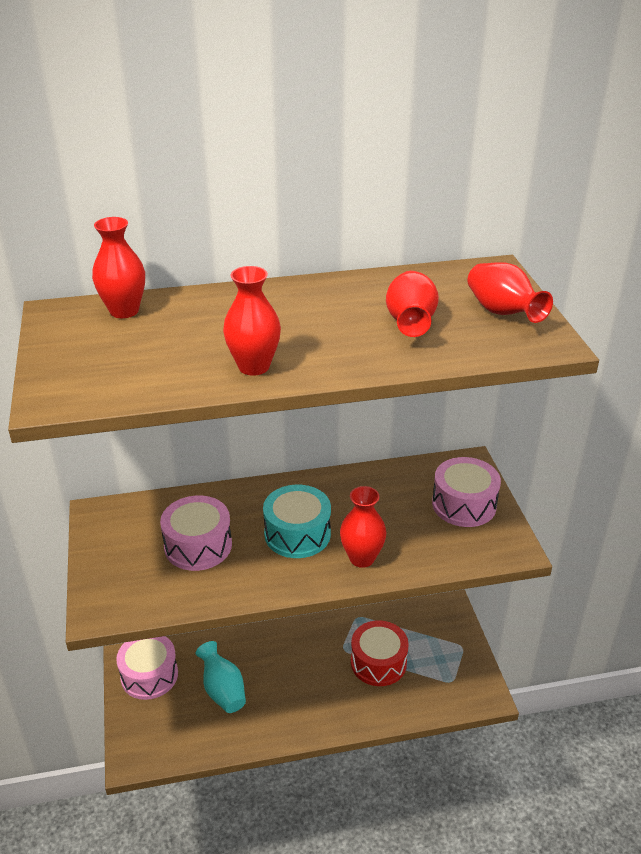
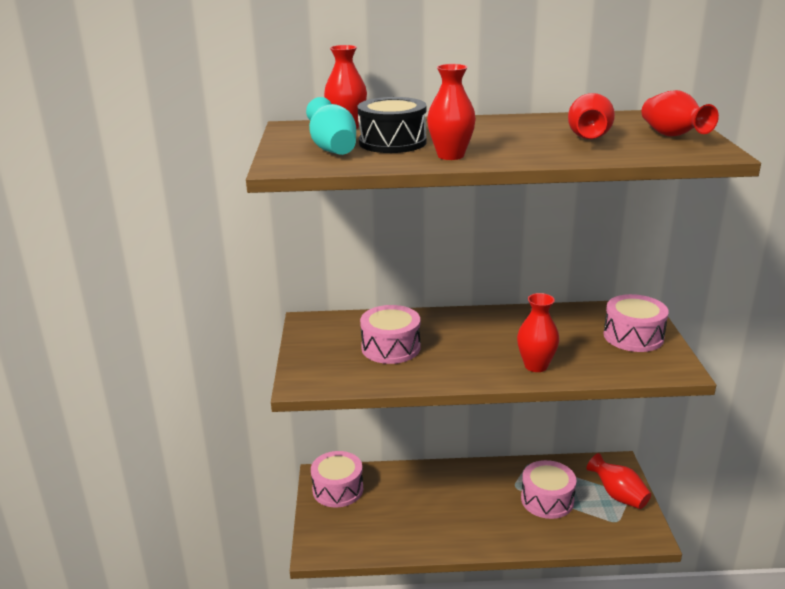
camera: 10 degrees right, 10 degrees down
(182, 342) = (392, 142): none -> black drum
(223, 690) = (402, 507): turquoise vase -> turquoise vase (333, 149)
(297, 534) = (479, 346): turquoise drum -> none
(378, 662) = (547, 500): red drum -> pink drum
(452, 648) = (618, 495): none -> red vase

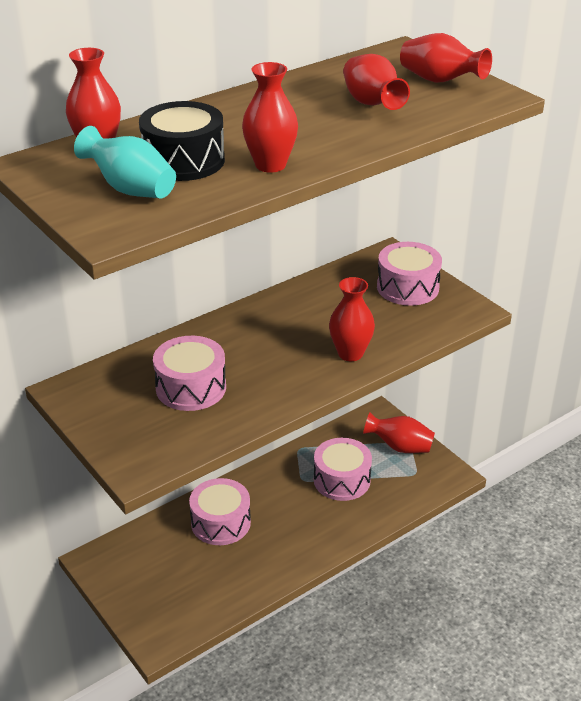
camera: 35 degrees left, 10 degrees up
(338, 489) = (126, 566): pink drum -> pink drum (221, 523)

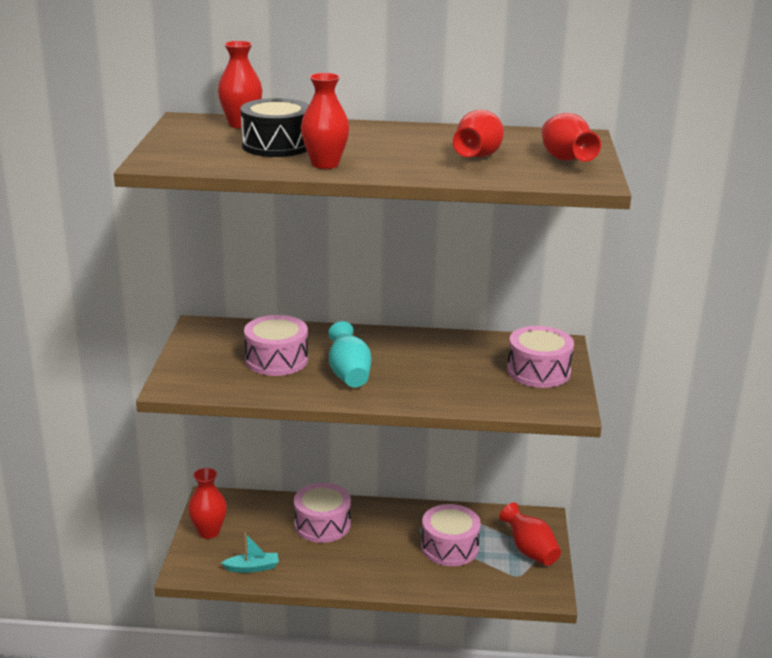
camera: 40 degrees right, 10 degrees down
(130, 189) = (213, 148): turquoise vase -> turquoise vase (349, 374)
(211, 600) = (252, 567): none -> turquoise boat
(350, 353) = (420, 391): red vase -> red vase (209, 532)

